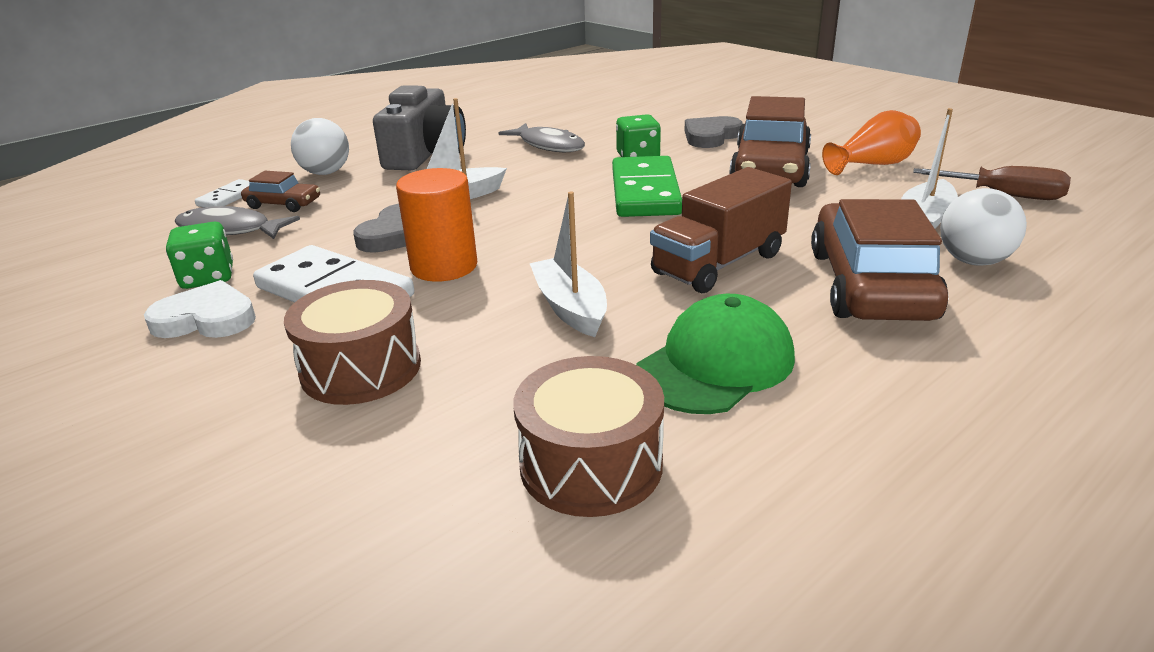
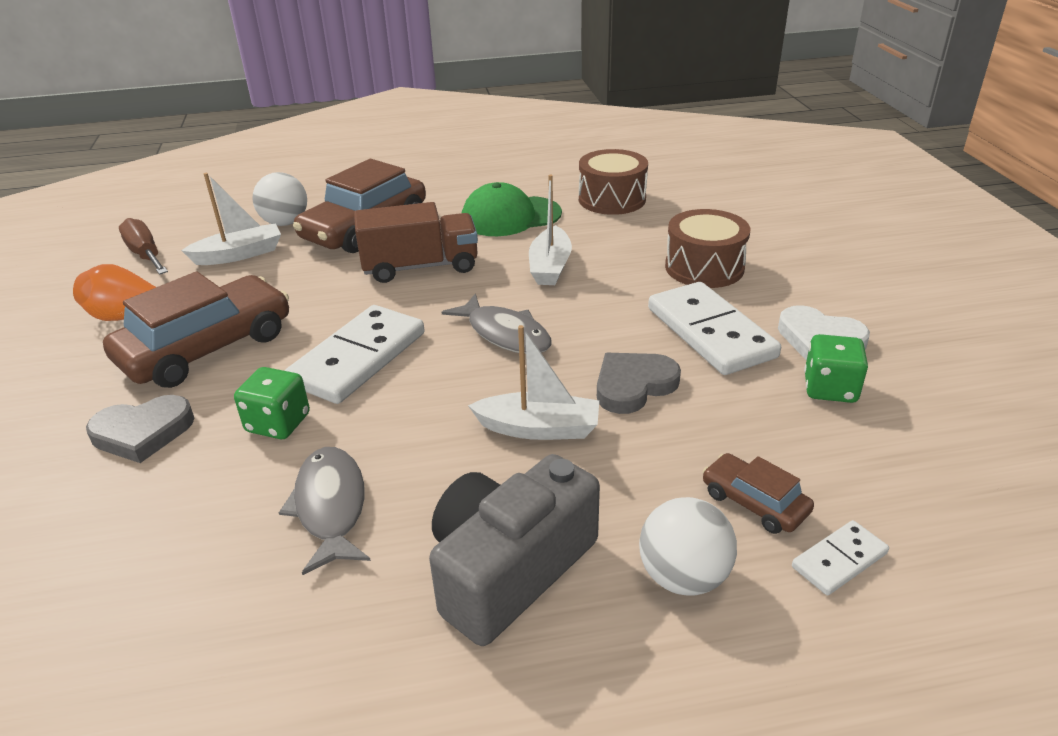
camera: 150 degrees left, 5 degrees up
(229, 230) = (822, 466): grey fish -> grey fish (505, 334)
(444, 266) = (611, 329): orange cylinder -> none
(645, 192) = (358, 358): green domino -> white domino

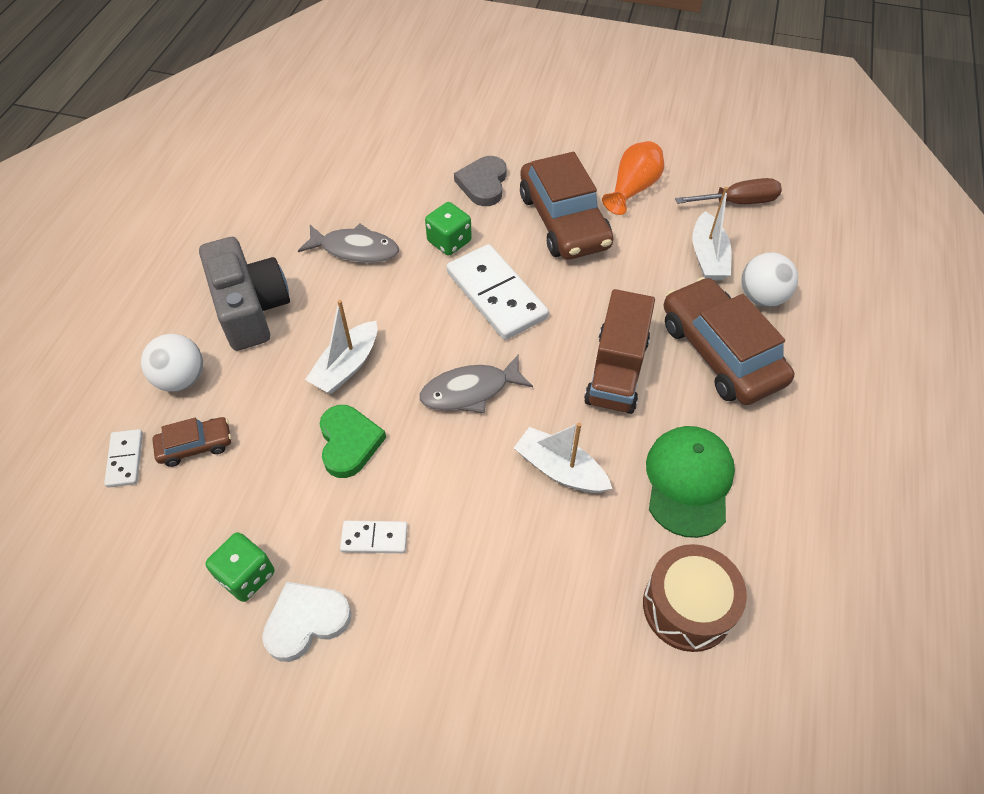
camera: 115 degrees right, 20 degrees up
(633, 385) = (349, 443): grey heart -> green heart
(704, 267) = (480, 606): brown drum -> none
(711, 332) = (374, 538): white domino -> white domino, size x0.49

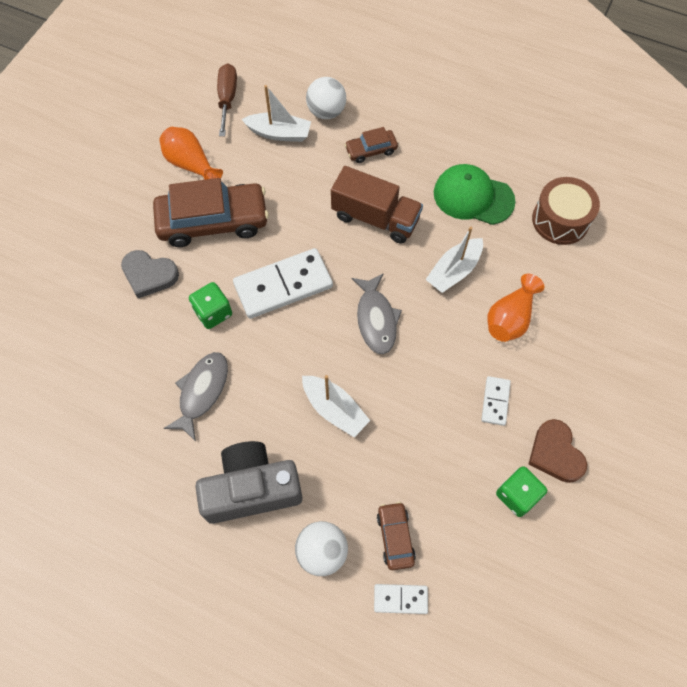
camera: 80 degrees left, 10 degrees up
(306, 621) = (555, 453): white heart -> brown heart
(349, 443) = (410, 413): green heart -> none
(501, 547) = (510, 318): none -> orange vase
(720, 352) = (371, 150): brown car -> brown car, size x0.48

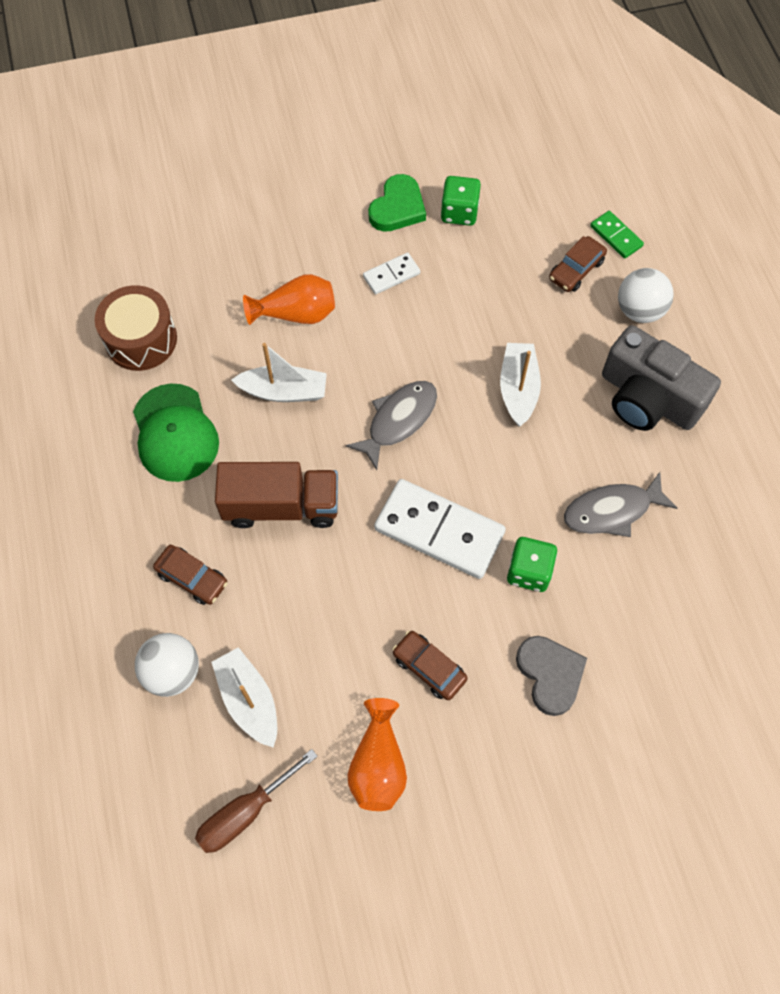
camera: 130 degrees left, 0 degrees up
(213, 221) = (429, 668): brown car -> brown car, size x0.48
(375, 218) = (281, 506): brown truck -> brown truck turned 105 degrees clockwise
(400, 599) = (616, 236): white domino -> green domino
(555, 453) = (397, 208): brown heart -> green heart

